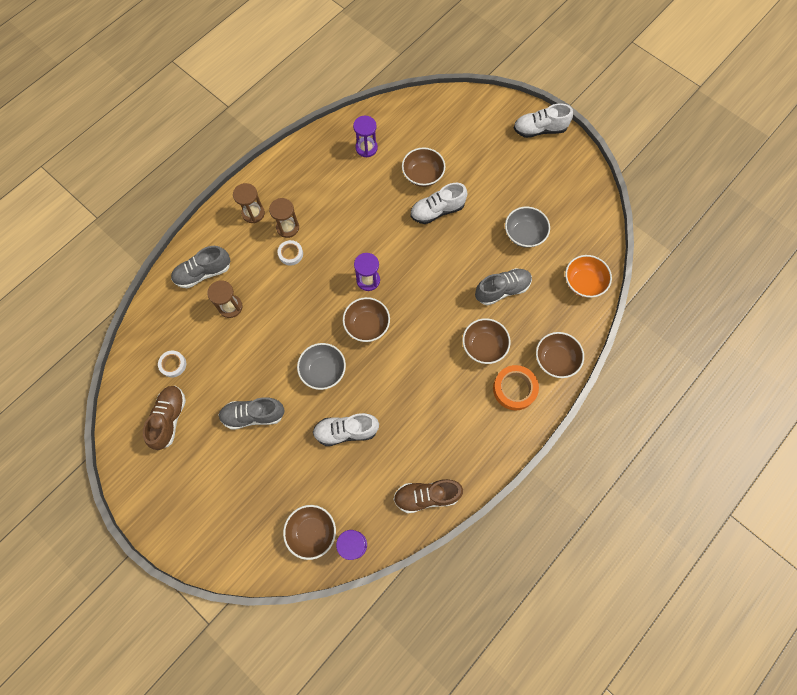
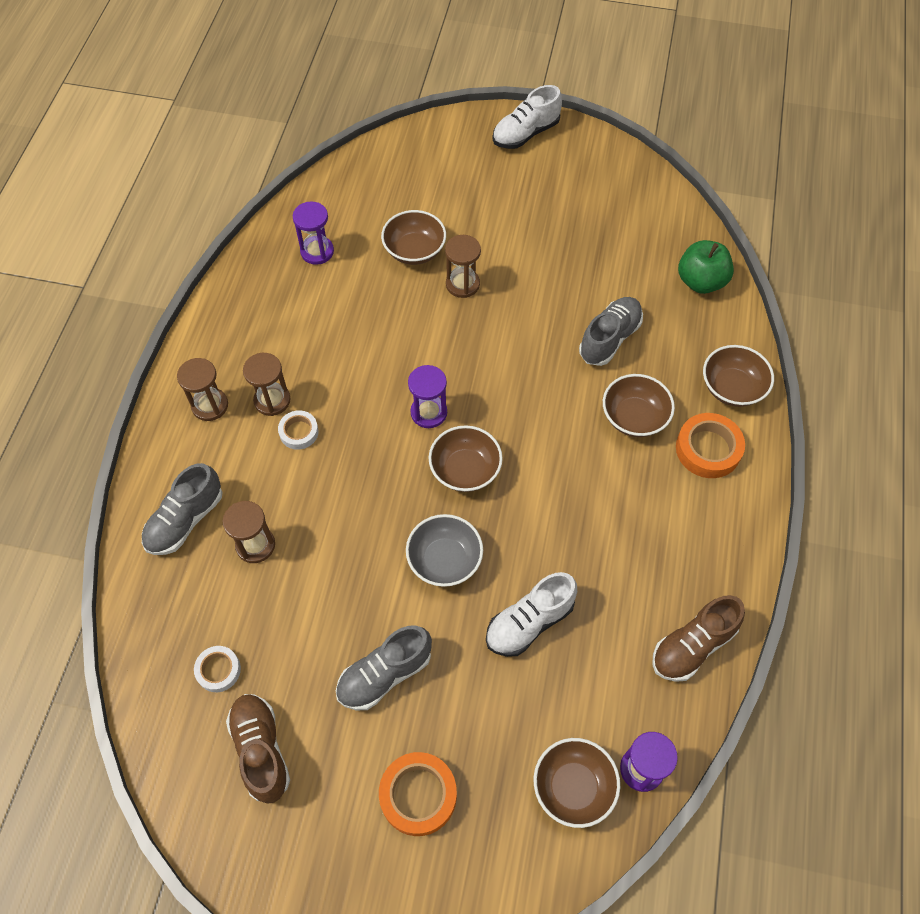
camera: 30 degrees left, 10 degrees down
(231, 488) = (418, 795): none -> orange tape
(437, 211) = (462, 284): white shoe -> brown hourglass
(524, 234) = (590, 260): grey bowl -> none
(583, 282) = (701, 281): orange bowl -> green apple

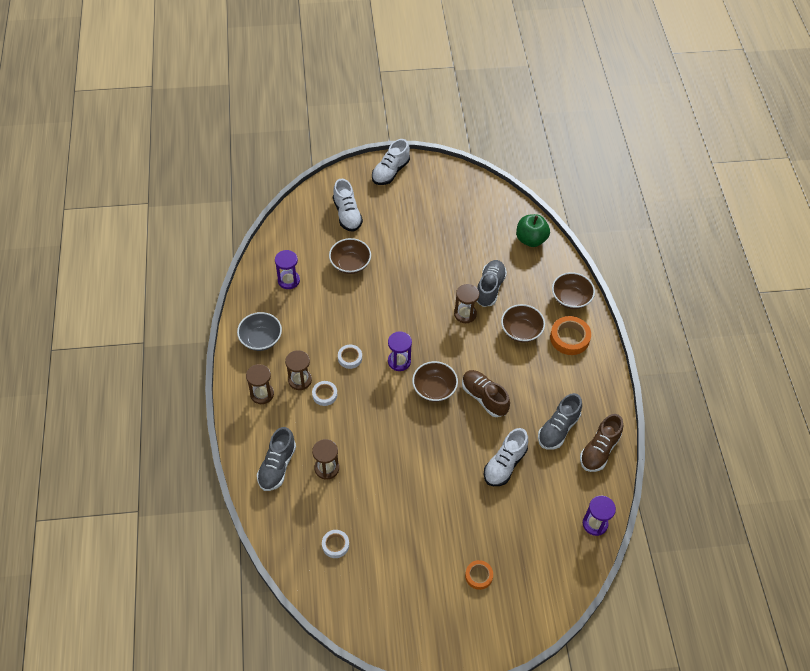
camera: 20 degrees left, 5 degrees down
(261, 750) = (379, 580): brown shoe -> brown shoe (484, 397)
(358, 387) = (350, 358): none -> white tape
(385, 674) = (433, 517): grey shoe -> grey shoe (558, 429)
(418, 795) = (478, 576): orange tape -> orange tape, size x0.61
(439, 179) = (347, 214): none -> white shoe
(444, 560) = (442, 444): grey bowl -> grey bowl (261, 339)
(462, 284) = (388, 278): brown hourglass -> brown hourglass (465, 314)
(573, 787) = (562, 544): brown bowl -> none

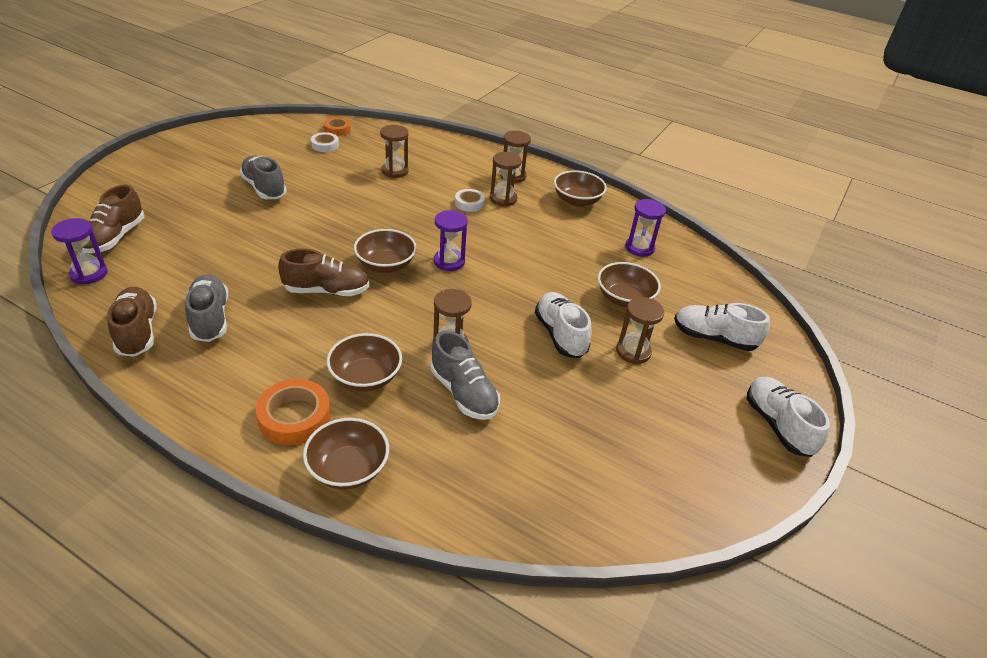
camera: 125 degrees right, 15 degrees down
(261, 339) = (577, 201): grey bowl -> brown bowl
(277, 466) = (431, 153): grey shoe -> grey shoe (264, 188)
(350, 358) = (493, 235): white tape -> none
(392, 241) = (633, 351): none -> brown hourglass
(478, 576) = (182, 187): orange tape -> orange tape (337, 129)
(504, 464) = (240, 258): white shoe -> white shoe (560, 335)
(531, 239) = (503, 504): green apple -> none
(559, 550) = (114, 237): none -> brown shoe

